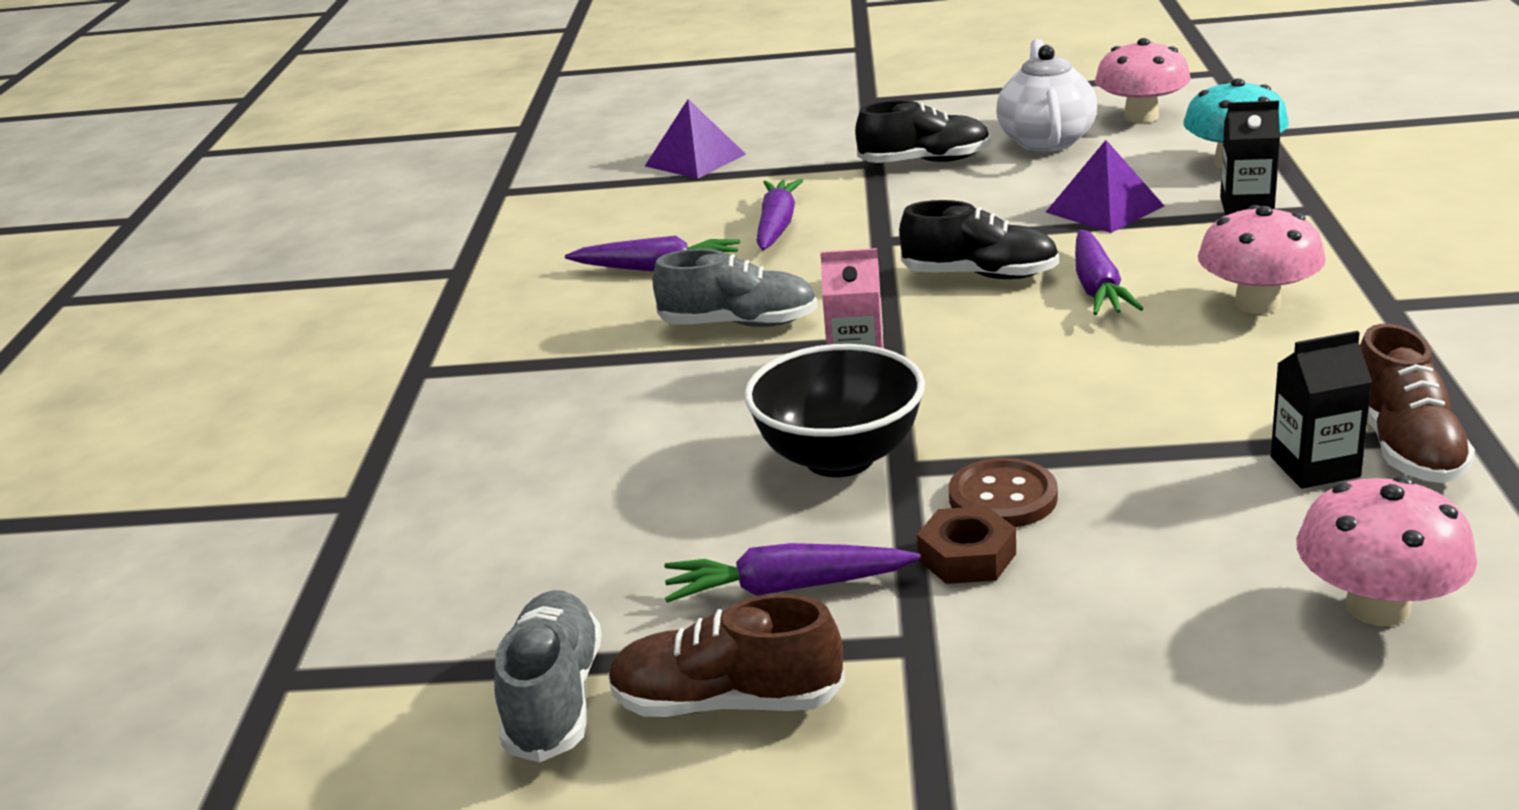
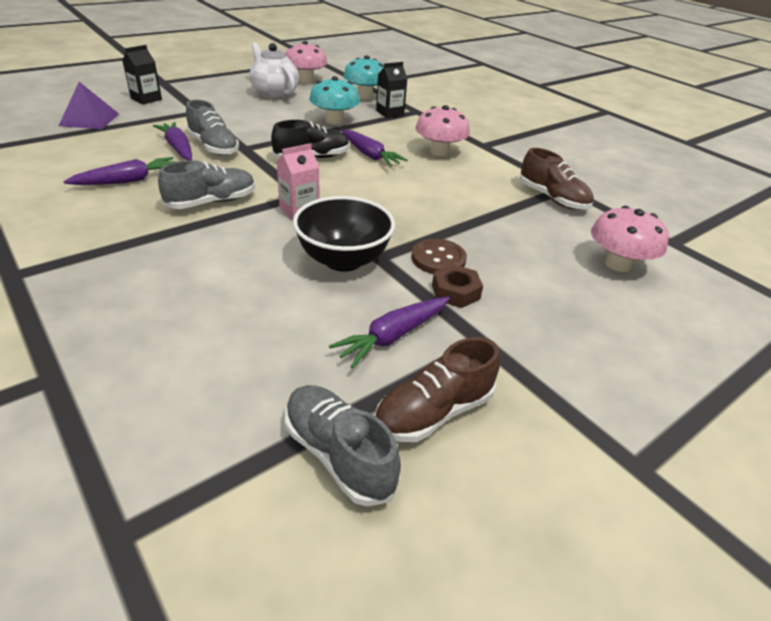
camera: 45 degrees left, 10 degrees up
(833, 231) = (213, 147): none -> grey shoe
(924, 162) = (225, 108): black shoe -> none
(1105, 209) = (334, 121): purple pyramid -> turquoise mushroom
(1315, 467) = (534, 214): black carton -> black carton (146, 99)

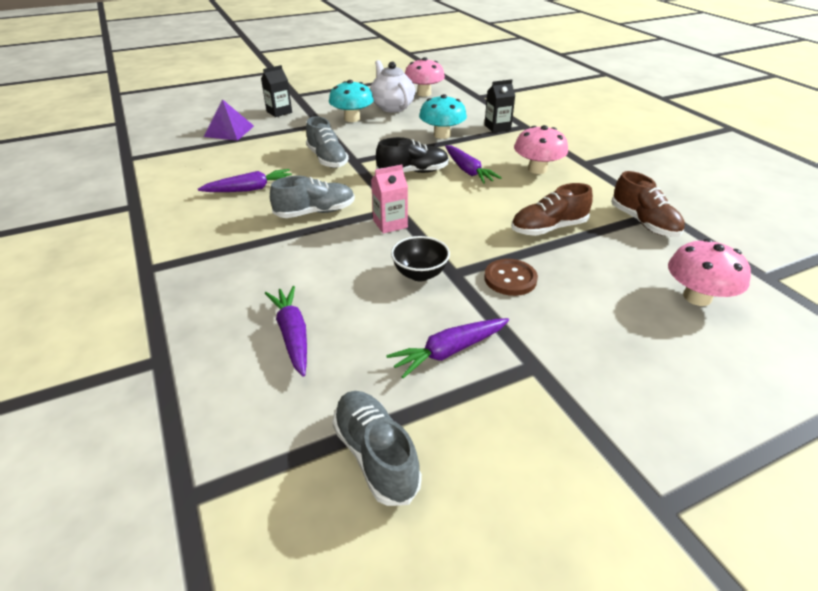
camera: 15 degrees right, 0 degrees up
(178, 148) = (297, 159): purple carrot -> purple carrot (292, 335)
(343, 260) = (420, 274): black bowl -> black bowl, size x0.64
(365, 96) = (477, 110): turquoise mushroom -> turquoise mushroom (352, 119)
(434, 412) = (470, 427): brown shoe -> brown shoe (548, 228)
(455, 292) = (519, 313): brown nut -> none

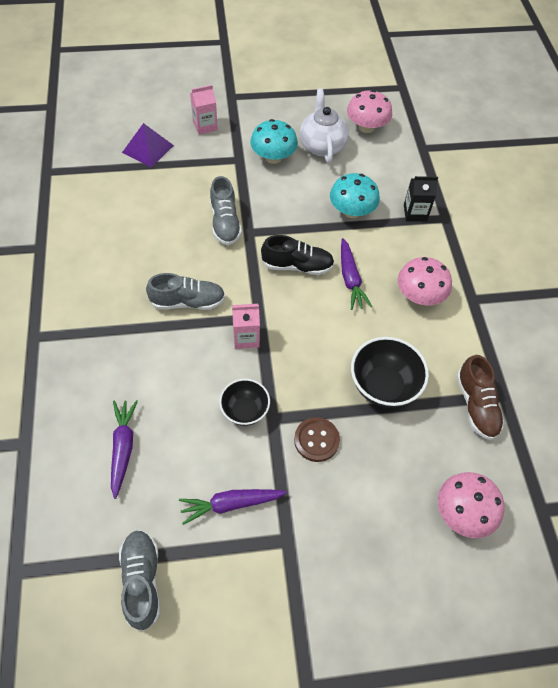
camera: 15 degrees right, 20 degrees up
(250, 189) = (142, 251): purple carrot -> none
(279, 112) = (205, 126): black carton -> pink carton
(548, 228) = (383, 386): brown shoe -> black bowl

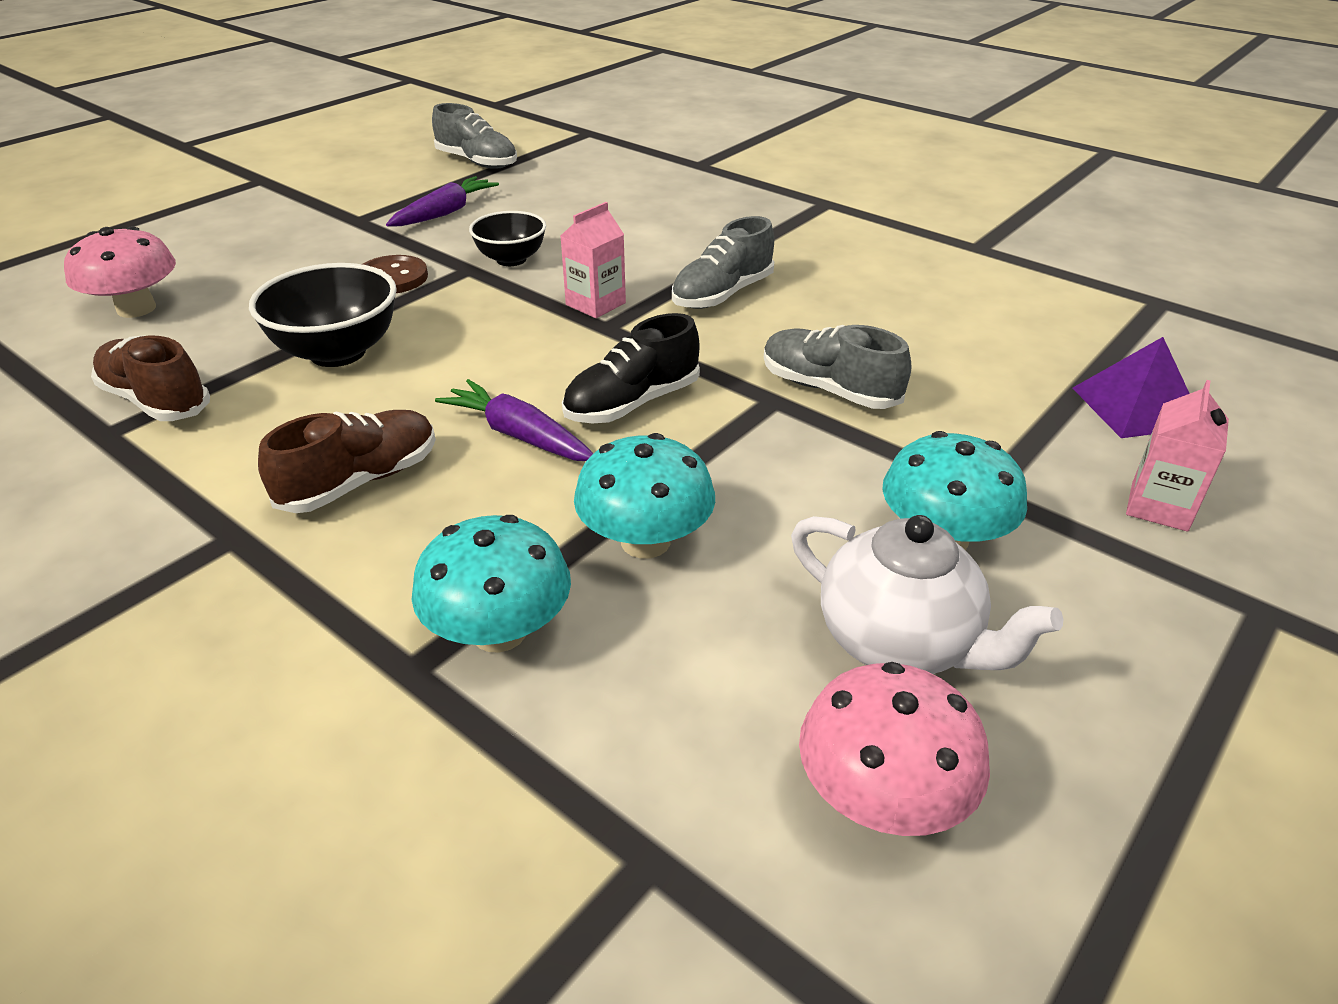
camera: 140 degrees right, 20 degrees down
(123, 448) = (605, 195): purple carrot -> none
(415, 213) = (499, 631): black carton -> turquoise mushroom
(419, 296) = (360, 481): pink mushroom -> brown shoe

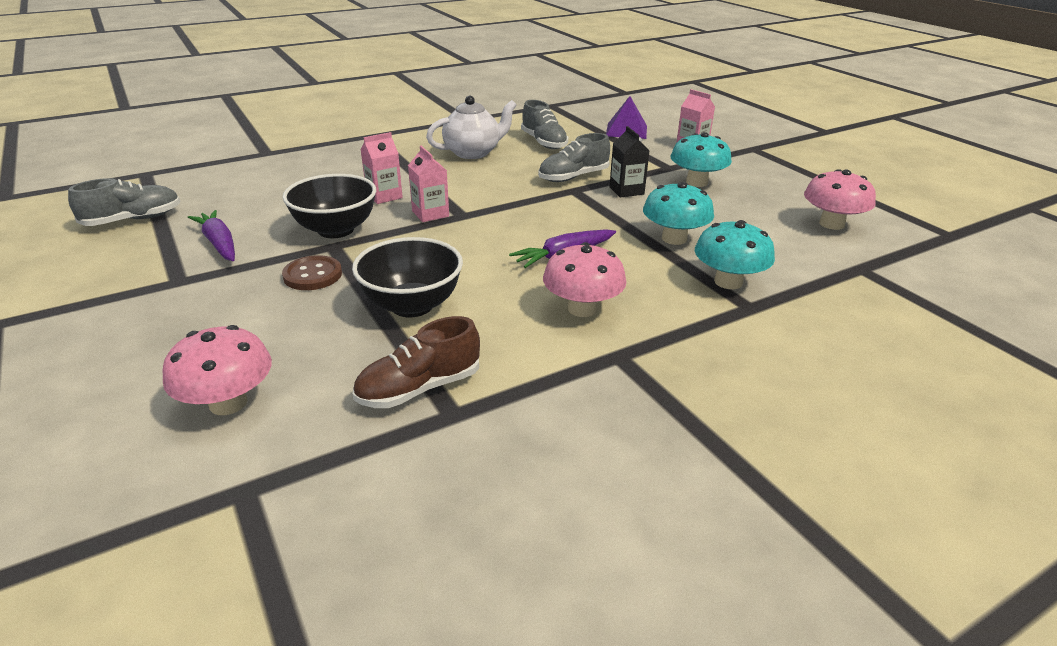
camera: 70 degrees left, 5 degrees down
(360, 481) = (582, 308): brown shoe -> pink mushroom
(511, 259) = (336, 230): black bowl -> black bowl, size x1.56
(628, 261) = (384, 196): none -> pink carton
(632, 403) = (552, 222): black shoe -> none
(722, 294) = (455, 180): grey shoe -> grey shoe (544, 142)
(819, 455) = (626, 190): none -> black carton
(899, 642) = (755, 204): white teapot -> white teapot (473, 152)

